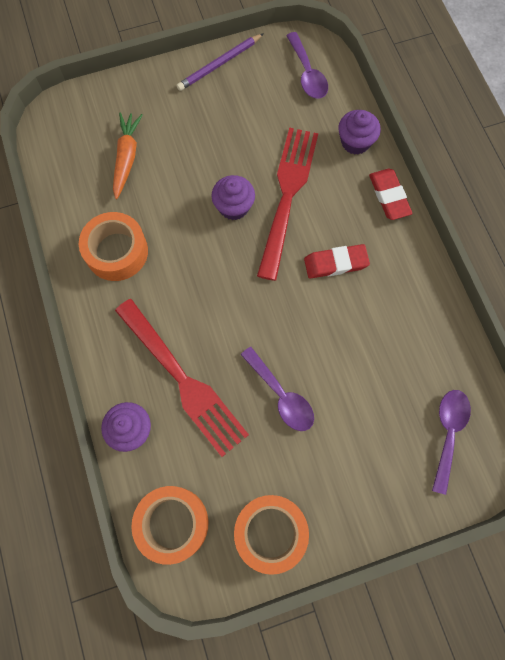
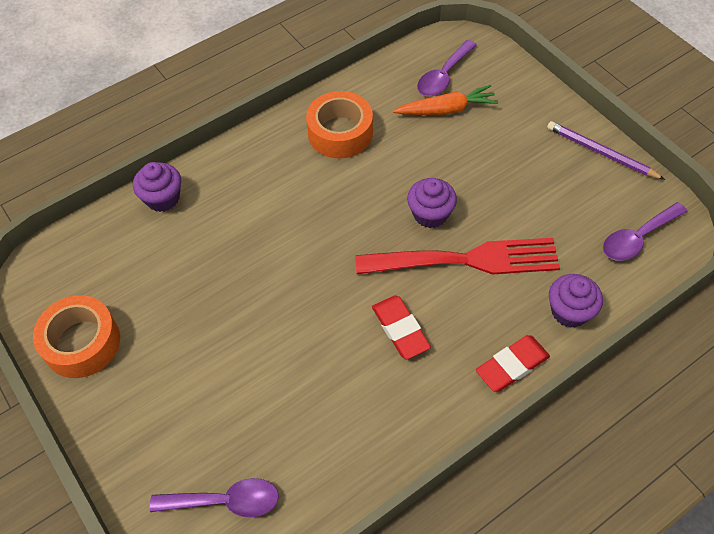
camera: 75 degrees right, 15 degrees down
(172, 523) = (79, 257): orange tape -> none
(182, 380) = (222, 224): red fork -> none
(281, 395) = (228, 315): purple spoon -> purple spoon (443, 76)

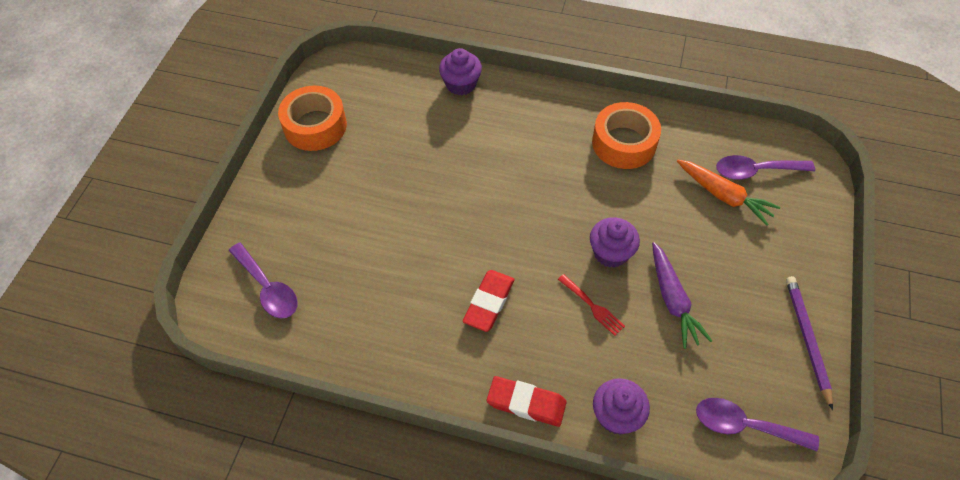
camera: 50 degrees right, 0 degrees up
(466, 260) = (592, 306): red fork -> red fork, size x0.40
(505, 206) = (673, 300): none -> purple carrot

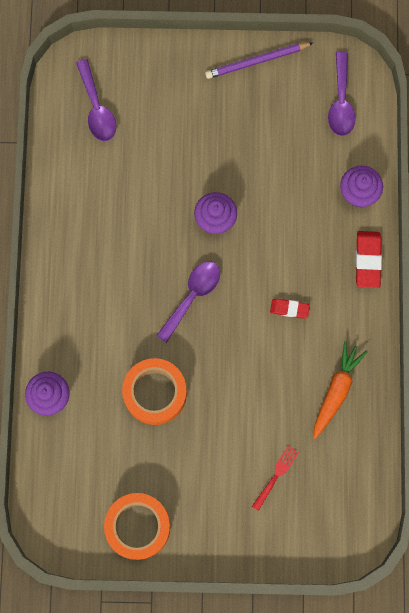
camera: 105 degrees left, 20 degrees up
(268, 288) = (326, 500): purple spoon -> purple spoon (192, 296)
(489, 302) = (289, 309): red eraser -> red eraser, size x0.63
(592, 306) = (271, 225): red fork -> red fork (276, 475)
(624, 143) = (91, 226): orange tape -> orange tape (155, 393)
(673, 300) = (248, 164): purple carrot -> none
(724, 196) = (131, 133): orange carrot -> orange carrot (336, 390)

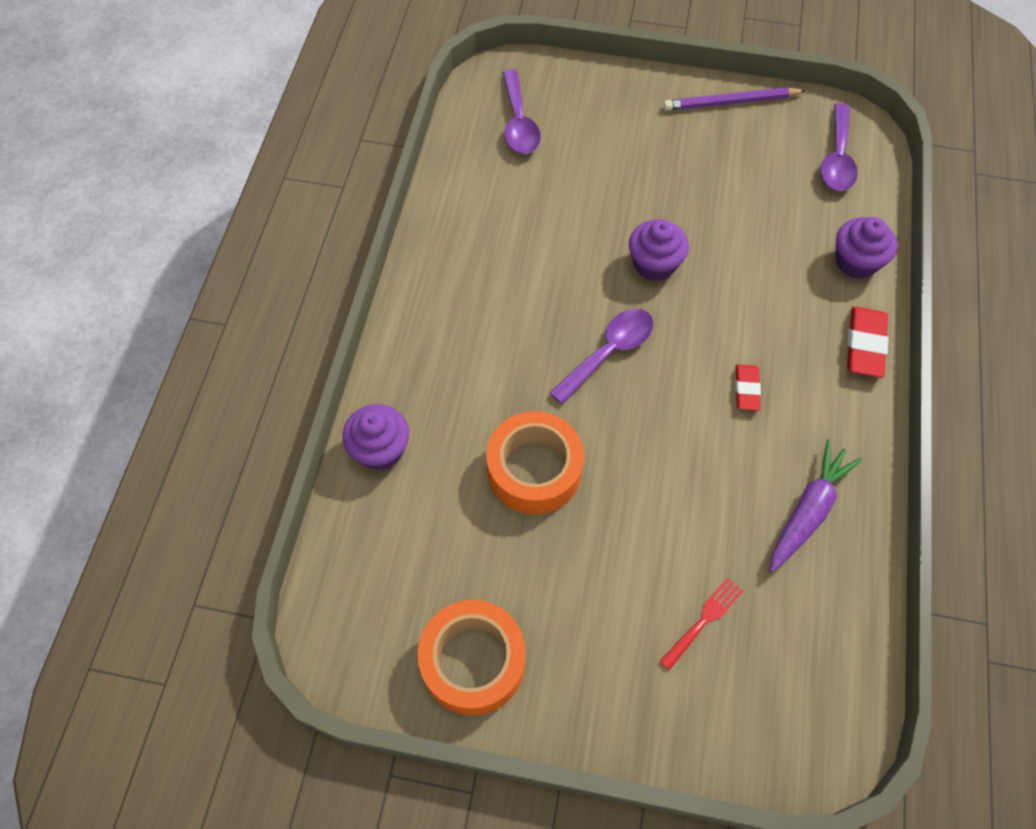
camera: 10 degrees right, 15 degrees down
(289, 309) = (746, 389): red eraser -> red eraser turned 75 degrees clockwise
(336, 390) = (808, 511): orange carrot -> purple carrot

